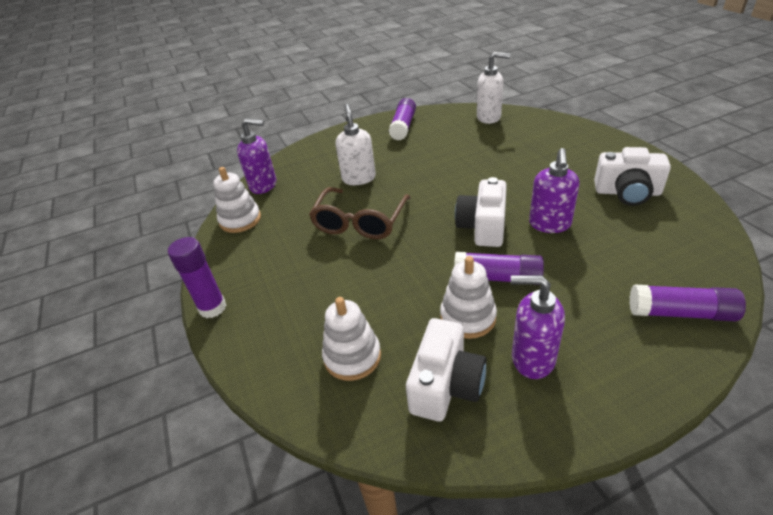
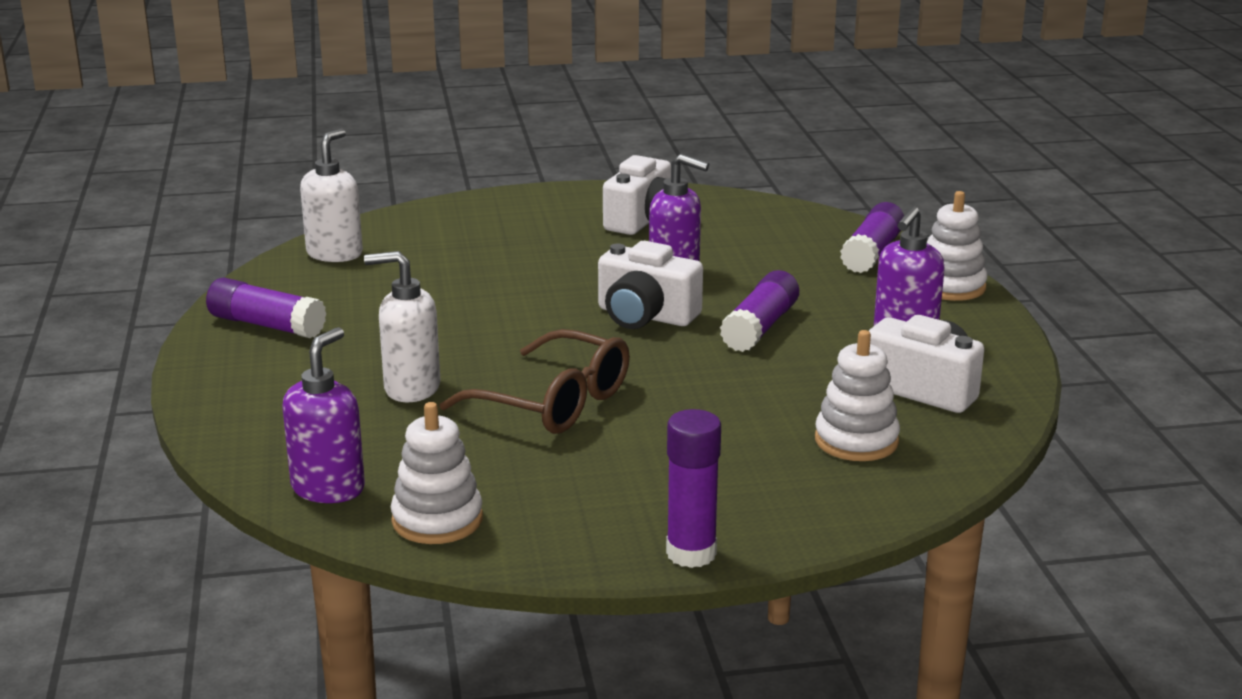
camera: 80 degrees left, 15 degrees down
(468, 317) = (822, 357): white stacking toy -> white stacking toy (950, 286)

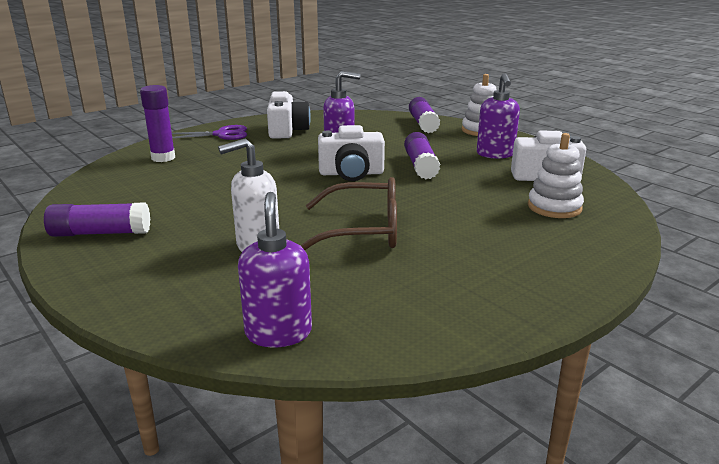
camera: 30 degrees left, 0 degrees up
(335, 254) = (107, 181): white soap dispenser -> none
(437, 520) = (388, 329): white stacking toy -> none
(546, 208) = (221, 134): none -> purple scissors
(691, 553) = (574, 296): purple glue stick -> purple glue stick (163, 158)

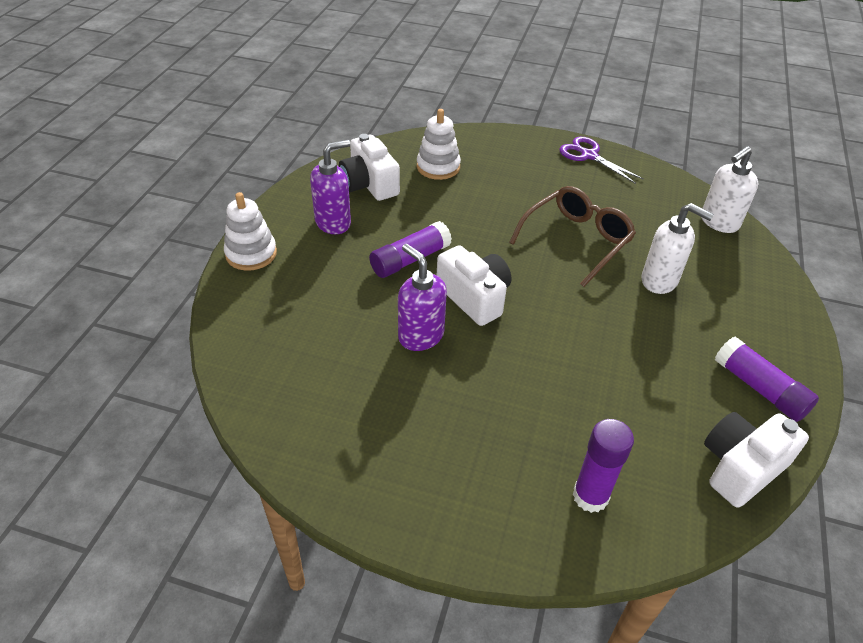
camera: 125 degrees left, 20 degrees up
(221, 134) = (457, 502): purple scissors -> purple scissors (589, 156)
(278, 333) = (719, 222): purple soap dispenser -> white soap dispenser
(287, 131) = (381, 433): white camera -> white camera (741, 467)
(363, 231) = (576, 240): brown glasses -> brown glasses turned 75 degrees clockwise
(423, 124) = (254, 309): purple glue stick -> none

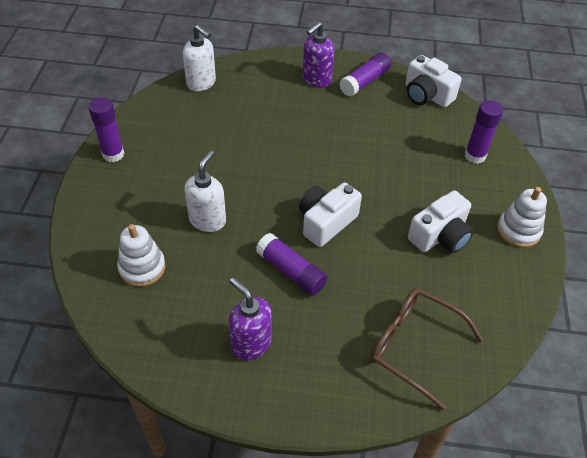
camera: 100 degrees left, 5 degrees up
(251, 254) = (315, 407): white stacking toy -> white stacking toy (518, 230)
(369, 184) = (180, 324): white camera -> white camera (440, 236)
(420, 336) = (379, 251): purple soap dispenser -> purple soap dispenser (316, 79)
(576, 240) = (240, 162): brown glasses -> brown glasses (414, 346)
(589, 156) = (113, 154): purple scissors -> purple glue stick
(660, 281) = (277, 118): white soap dispenser -> white soap dispenser (207, 220)

